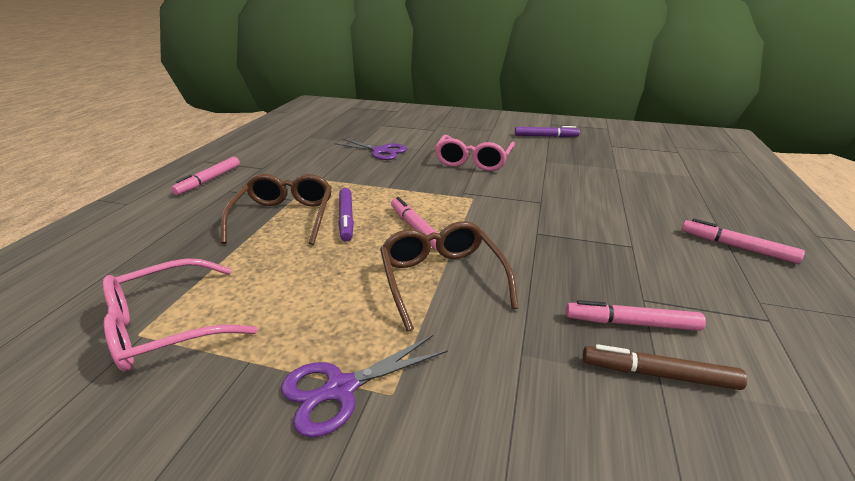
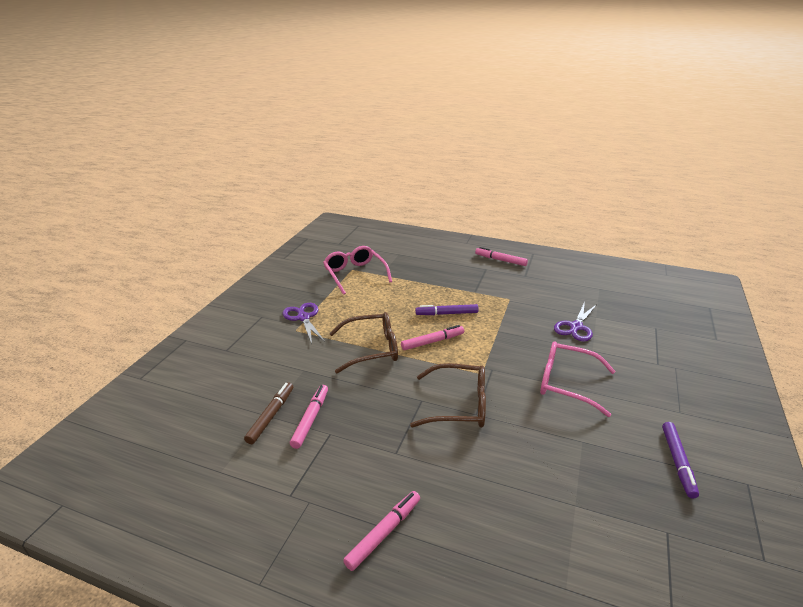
camera: 95 degrees right, 0 degrees up
(285, 217) = (449, 291): brown glasses -> brown glasses (459, 405)

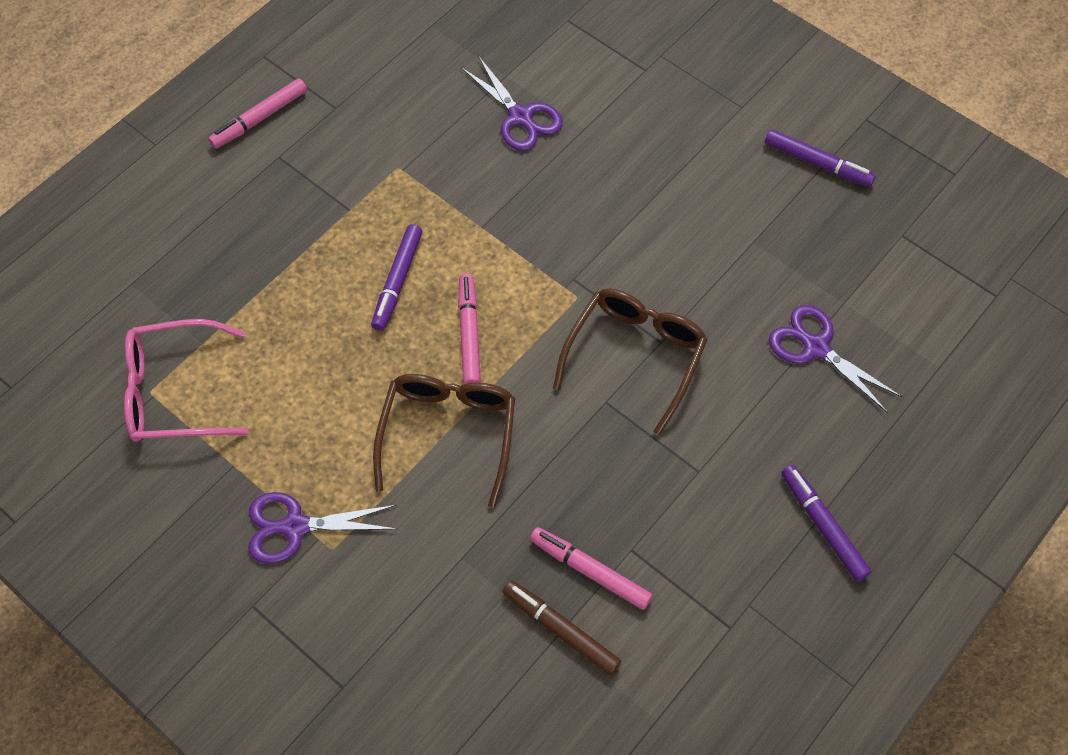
camera: 70 degrees left, 30 degrees up
(384, 533) = (823, 525): pink marker -> purple marker
(525, 496) = (816, 347): none -> purple scissors
(566, 383) = (642, 200): pink glasses -> none

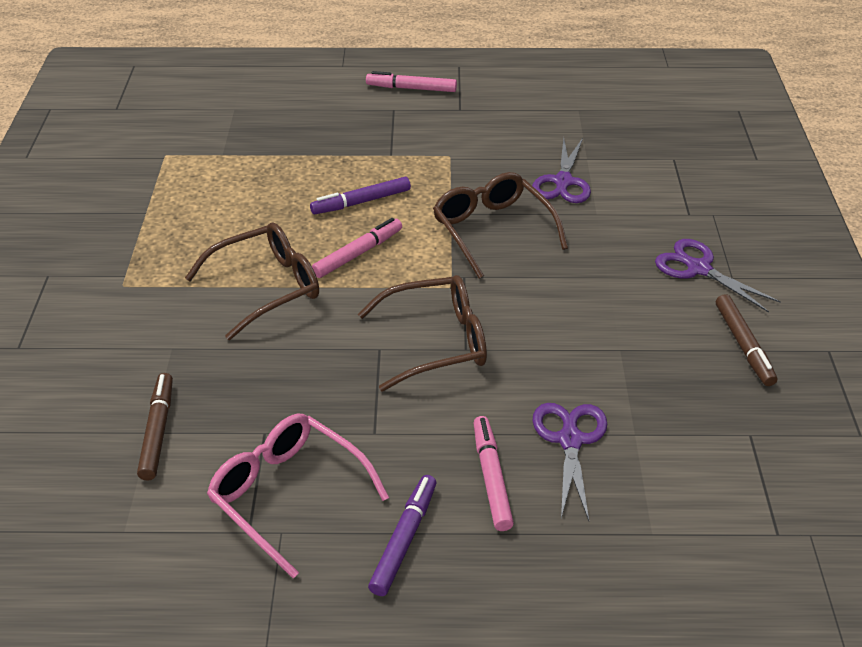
camera: 50 degrees right, 20 degrees down
(174, 392) = (175, 163): pink glasses -> pink glasses (287, 494)
(295, 527) = (124, 261): purple scissors -> purple scissors (698, 268)
(534, 215) = (492, 230): none -> brown glasses
(590, 571) = (223, 419): pink marker -> pink marker (491, 478)
(817, 163) = (743, 345): purple marker -> brown marker

